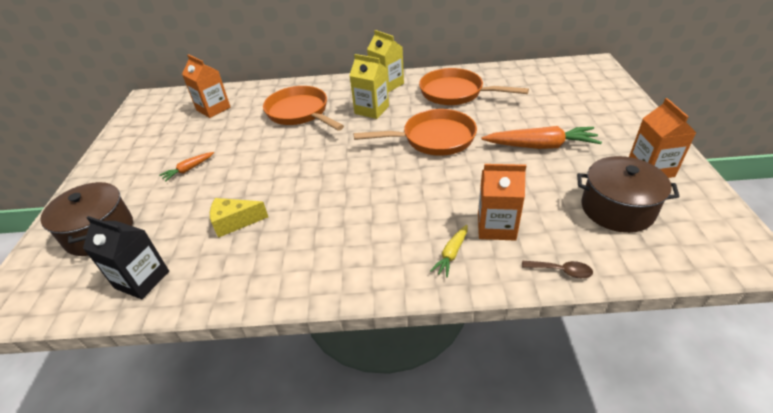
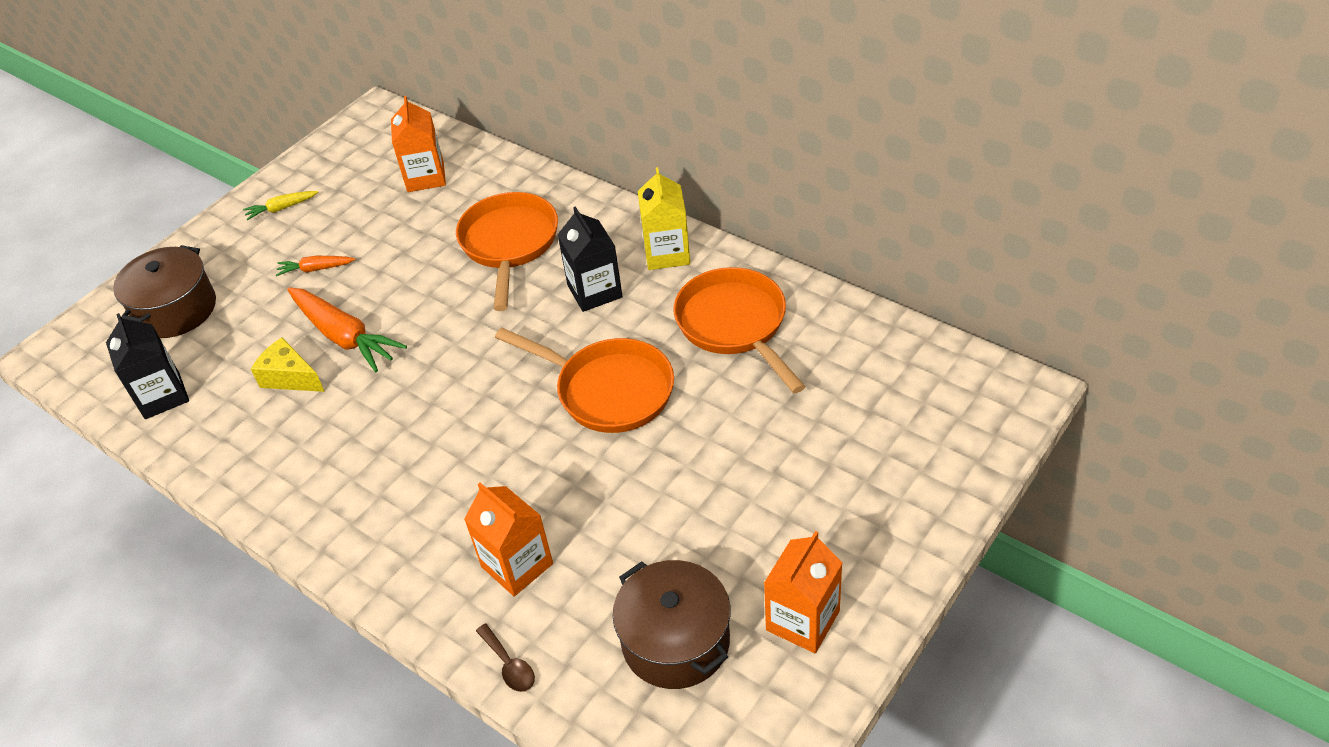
camera: 40 degrees right, 5 degrees up
(371, 110) = (594, 291): yellow carton -> black carton
(451, 254) = (434, 564): yellow carrot -> yellow carrot (282, 208)
(540, 146) = (719, 490): orange carrot -> orange carrot (344, 336)

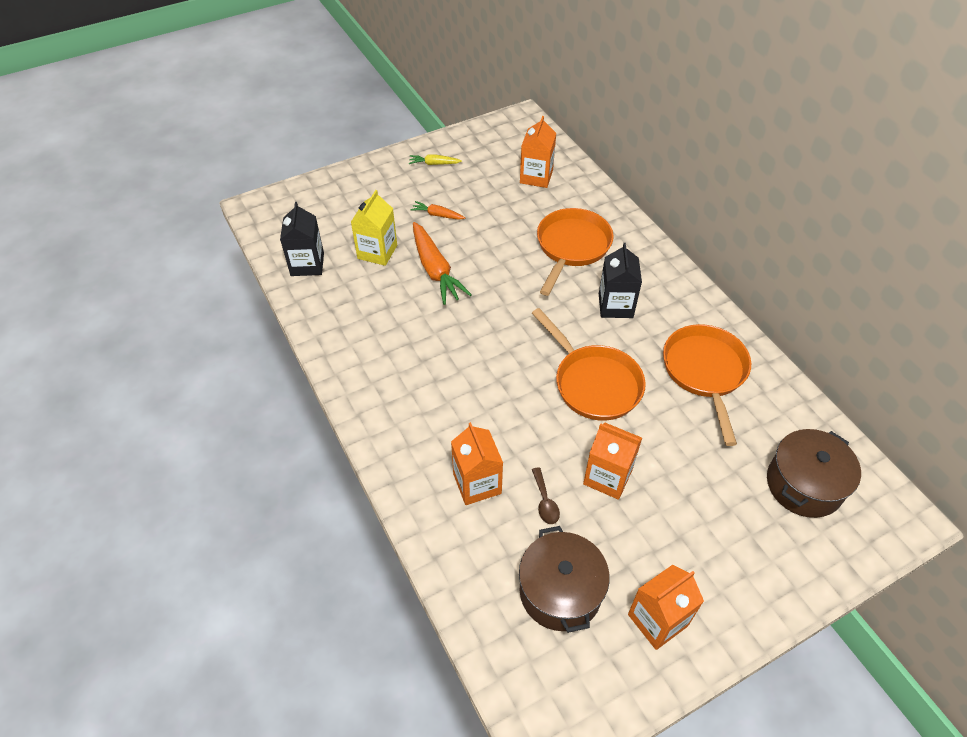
camera: 20 degrees right, 5 degrees up
(176, 310) = (340, 208): brown pot -> brown pot (804, 484)
(290, 377) = (389, 284): yellow cheese -> none
(509, 665) = (441, 553): brown spoon -> brown spoon (545, 502)
(667, 253) = (679, 297): yellow carton -> yellow carton (377, 252)
(673, 489) = (607, 477): none -> orange carton

